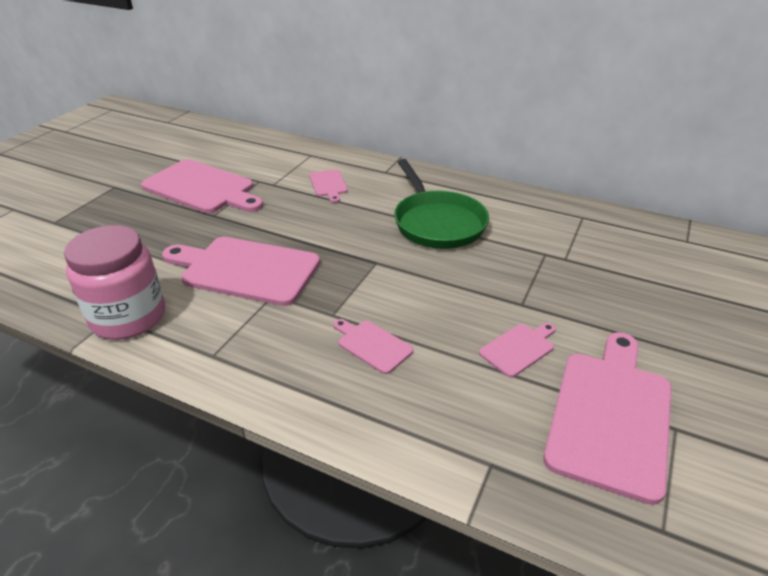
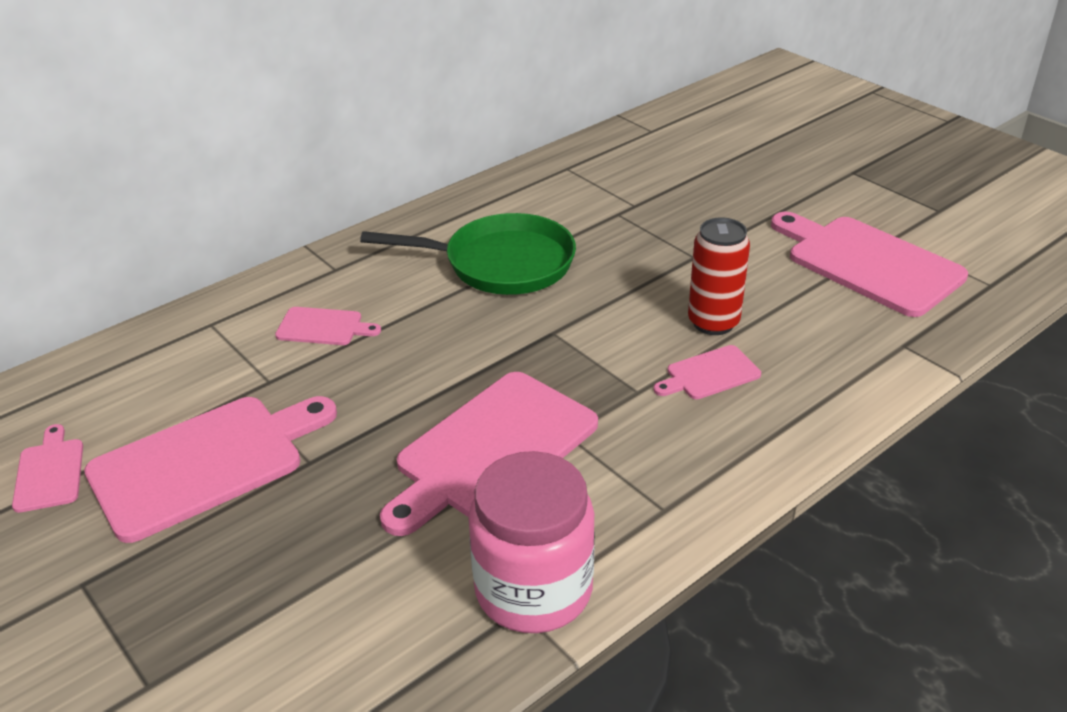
camera: 65 degrees left, 0 degrees up
(439, 333) = (713, 322): none -> red can
(519, 348) = (761, 281): pink cutting board -> pink cutting board (49, 472)

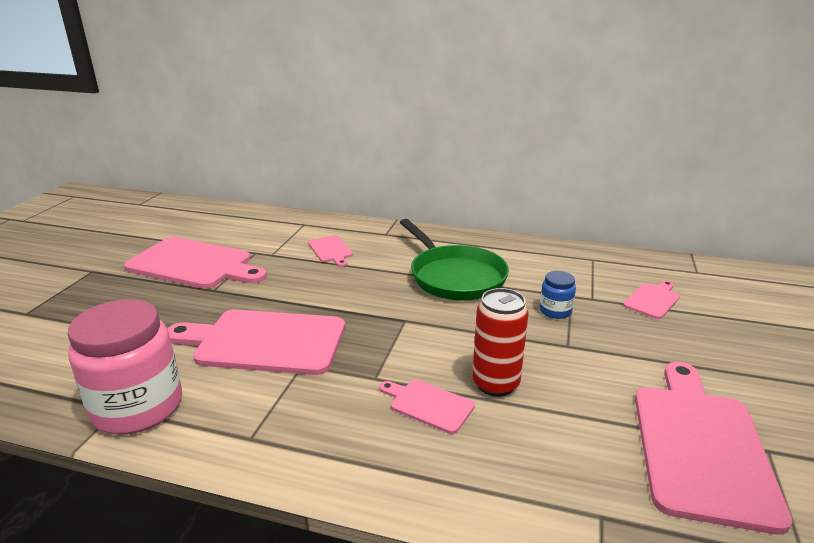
camera: 55 degrees right, 10 degrees down
(49, 472) = (165, 235): pink cutting board -> pink cutting board (652, 300)
(633, 235) = (555, 311): none -> blue jar

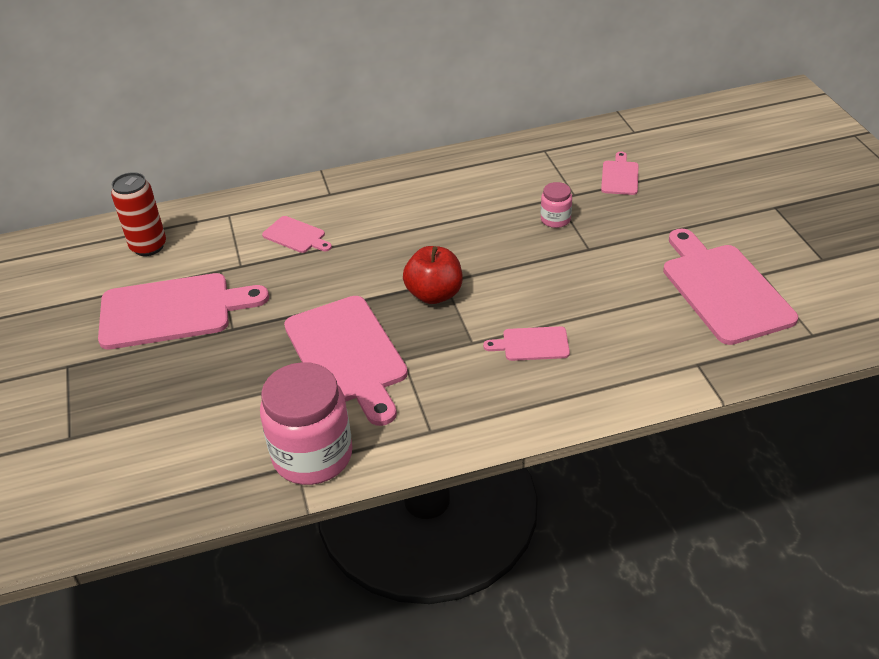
camera: 30 degrees left, 15 degrees up
(264, 342) = (347, 355): pink cutting board -> pink cutting board turned 90 degrees counterclockwise
(385, 326) = (434, 294): none -> red apple
(454, 276) = (443, 218): green pan -> none
(495, 384) = (564, 305): red can -> red can (148, 246)
(555, 311) = (555, 219): blue jar -> pink jar

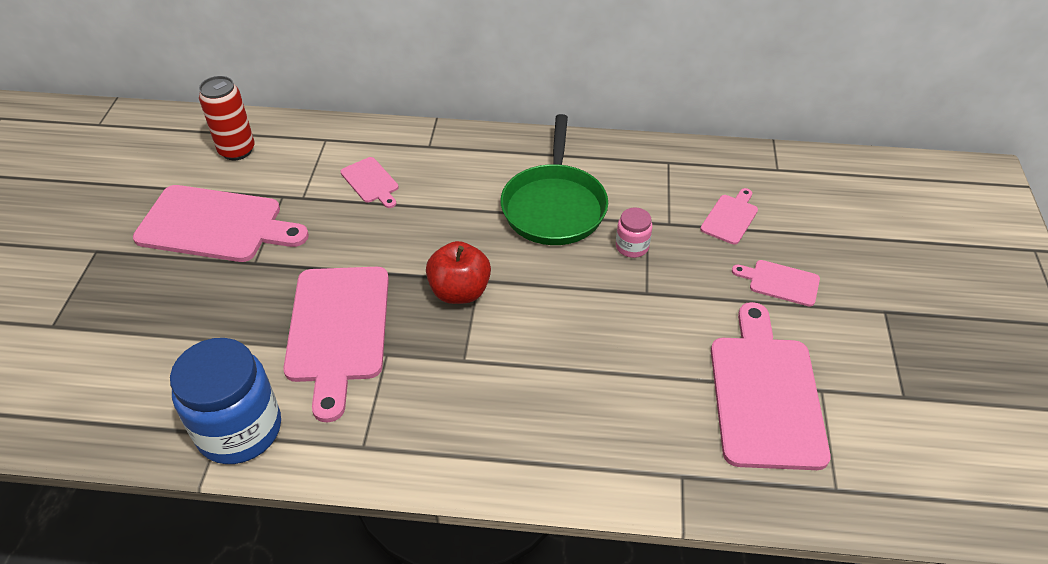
camera: 20 degrees right, 5 degrees up
(312, 455) = (239, 429): pink jar -> blue jar
(471, 208) = (554, 206): none -> green pan
(532, 344) = (521, 385): pink cutting board -> pink cutting board (780, 282)

